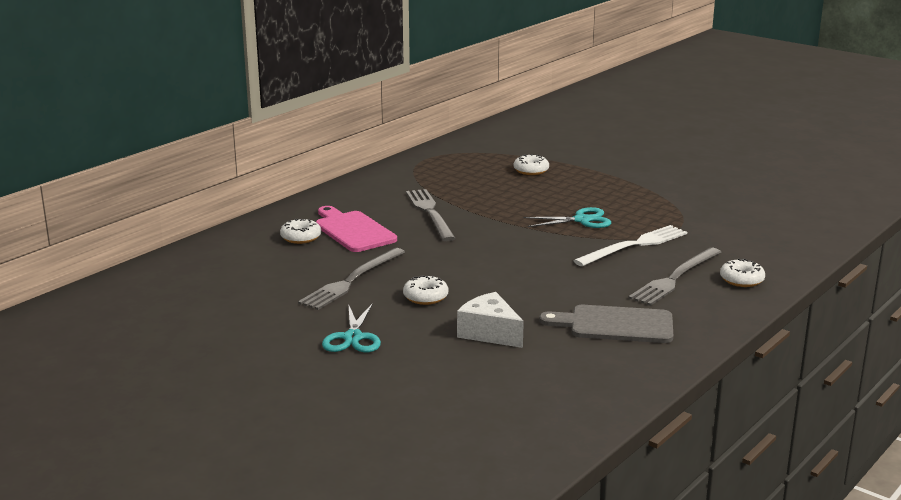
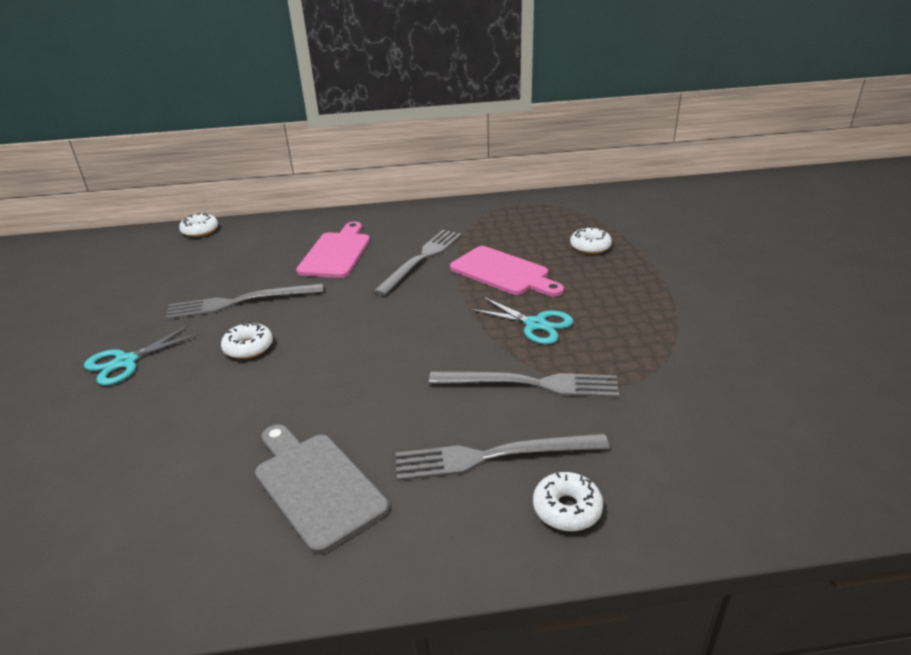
camera: 45 degrees right, 10 degrees up
(301, 237) = (293, 244): white donut -> white donut (200, 231)
(489, 333) = (207, 420): white cheese -> none
(505, 202) = (503, 272): none -> pink cutting board
(634, 245) = (530, 384): white fork -> grey fork

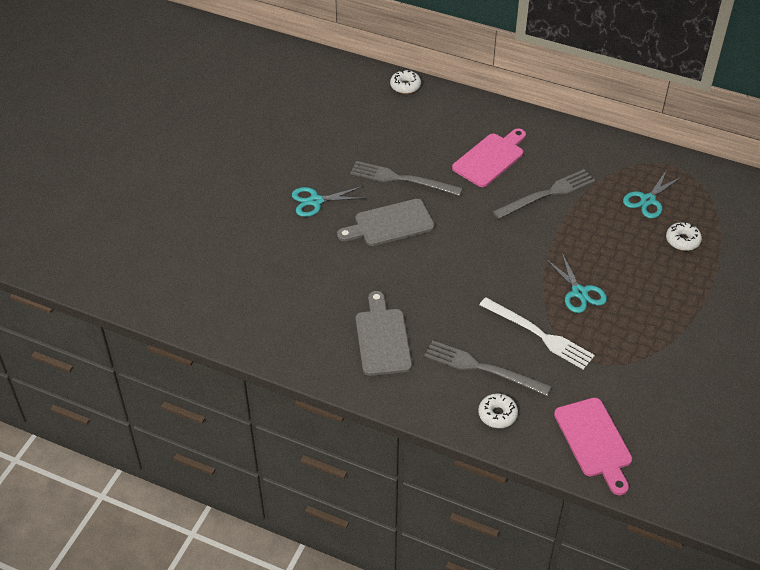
camera: 30 degrees right, 15 degrees up
(248, 347) = (390, 224): white donut -> grey cutting board
(503, 272) = (595, 235): pink cutting board -> pink cutting board (594, 441)
(526, 231) = (648, 200): none -> turquoise scissors
(530, 384) = (539, 334): grey fork -> white fork

